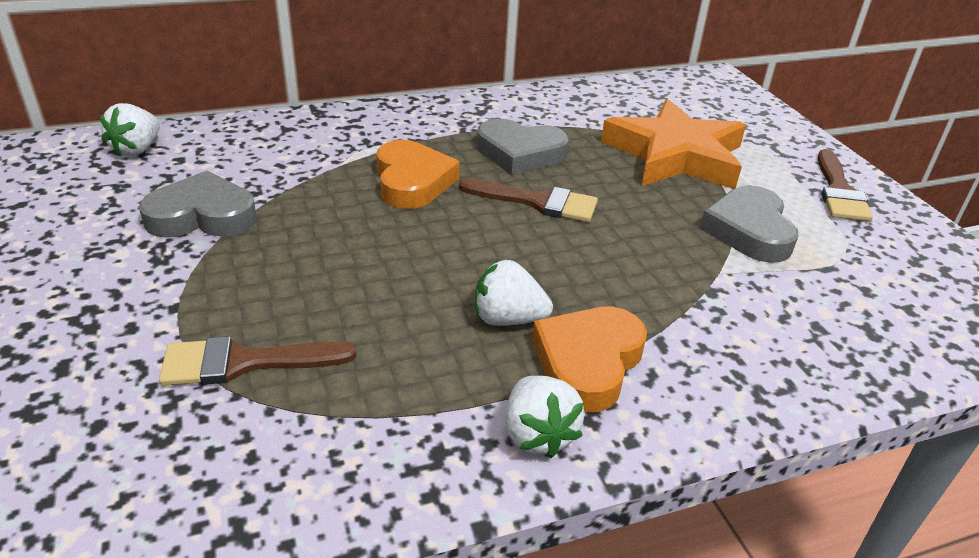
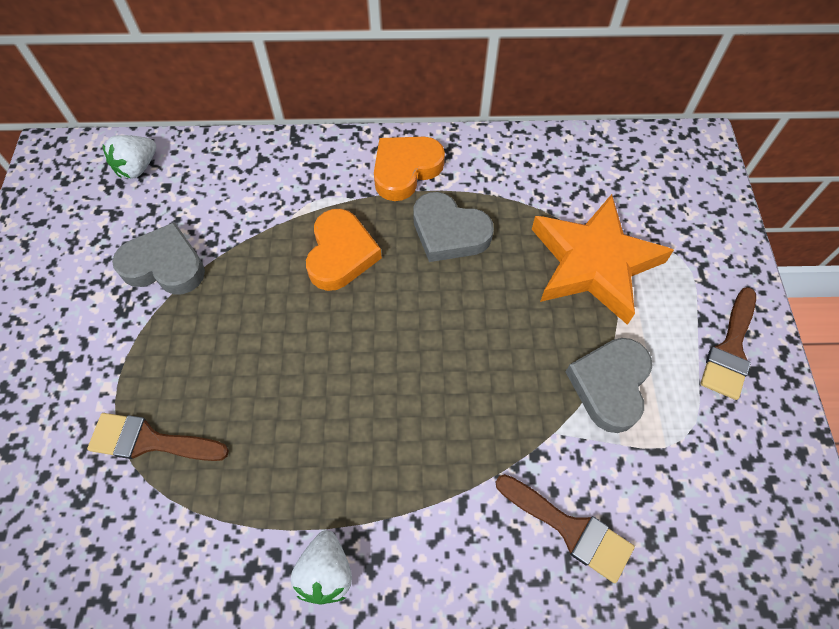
camera: 20 degrees right, 25 degrees up
(508, 319) = (353, 444): white strawberry -> none
(538, 202) = (436, 304): brown brush -> brown brush (570, 529)
(588, 362) = (394, 509): orange heart -> orange heart (405, 170)

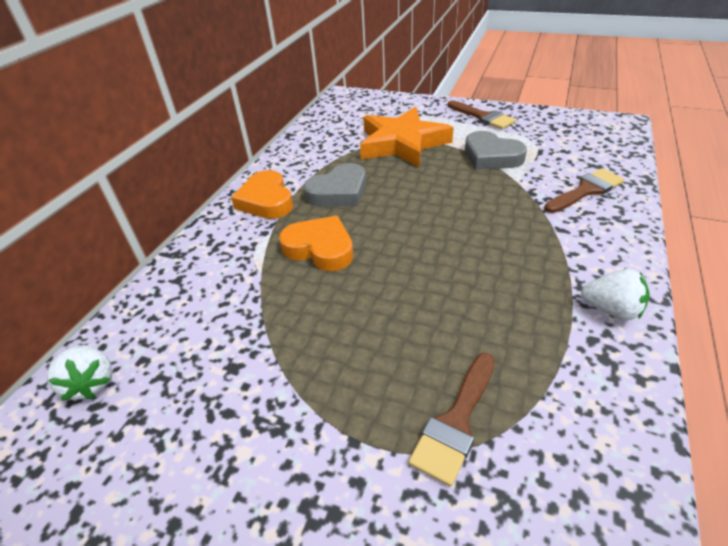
camera: 65 degrees left, 20 degrees down
(164, 265) = (245, 376): grey heart -> none

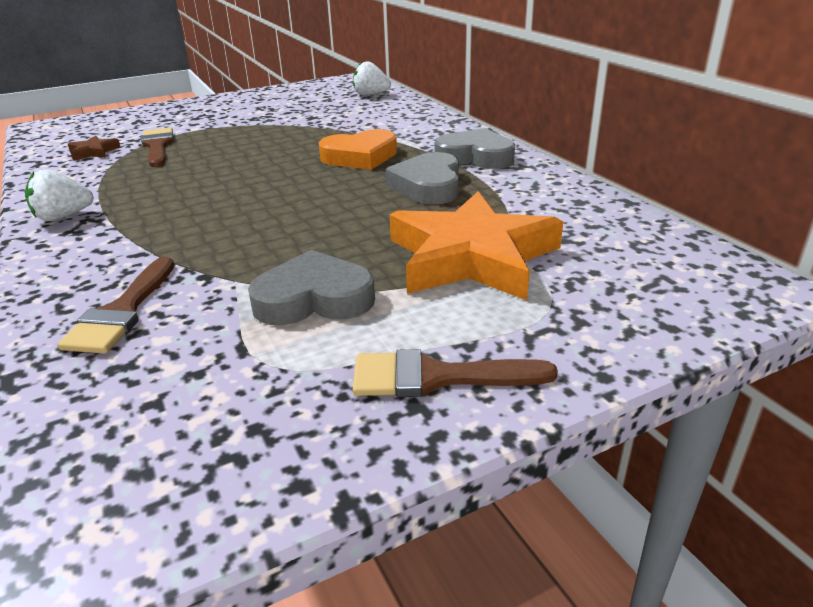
camera: 130 degrees right, 10 degrees down
(266, 200) = (475, 157): orange heart -> grey heart
(546, 476) = (93, 152): none -> brown star

